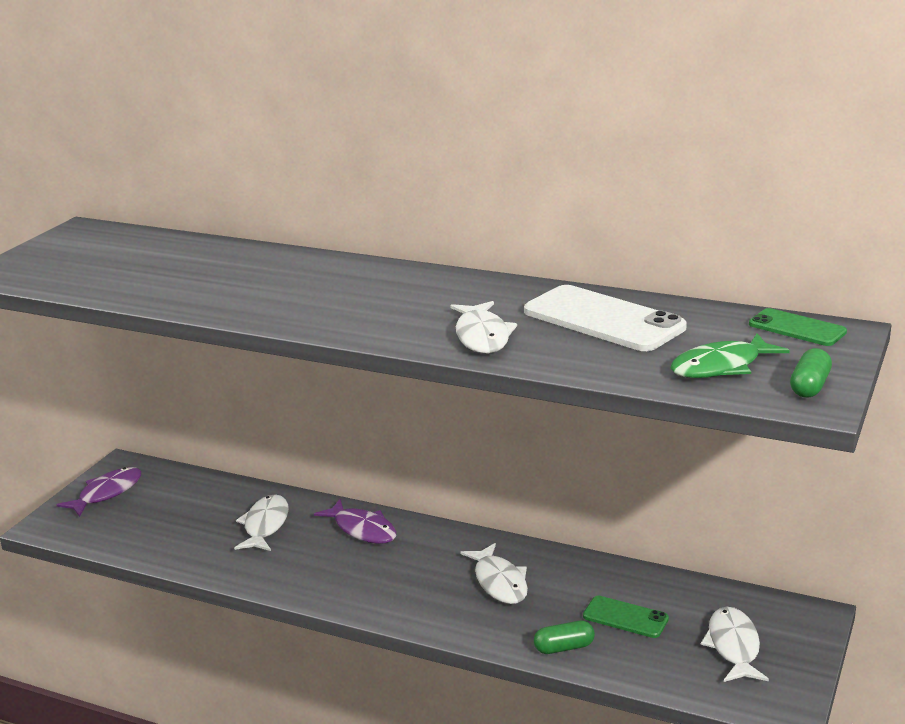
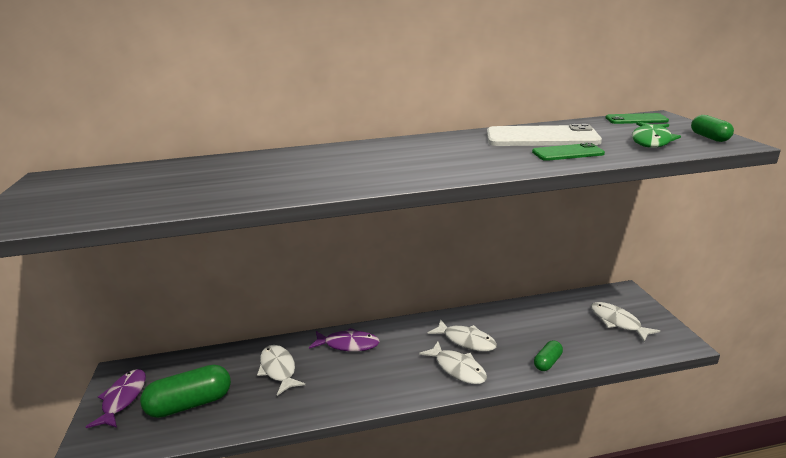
camera: 35 degrees left, 0 degrees up
(156, 523) = (190, 404): none -> green capsule
(482, 336) = (497, 161): white fish -> white fish (457, 368)
(625, 617) = (552, 330): green phone -> green phone (567, 153)

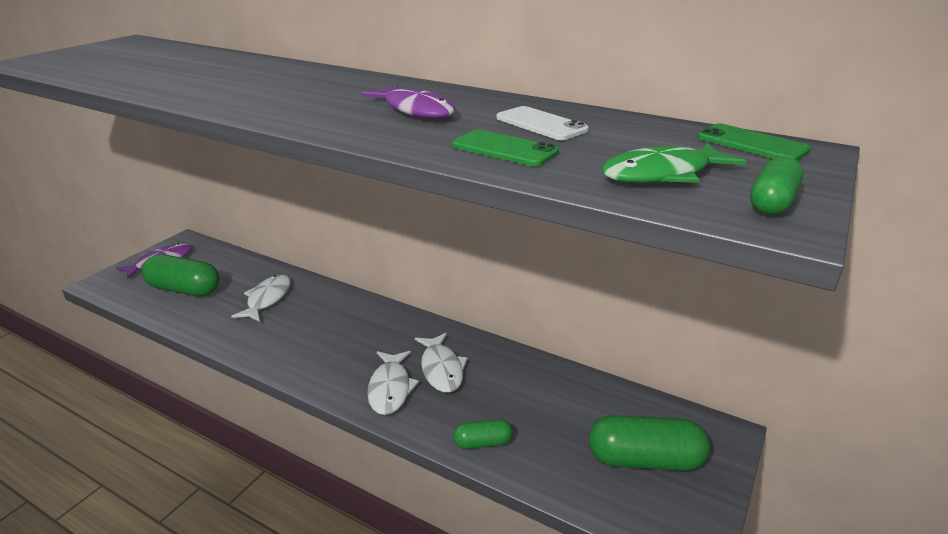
camera: 40 degrees right, 5 degrees up
(348, 344) = (343, 310): purple fish -> purple fish (416, 110)
(541, 138) = (541, 124): white phone -> white phone, size x0.56
(617, 322) = (645, 460): white fish -> green capsule

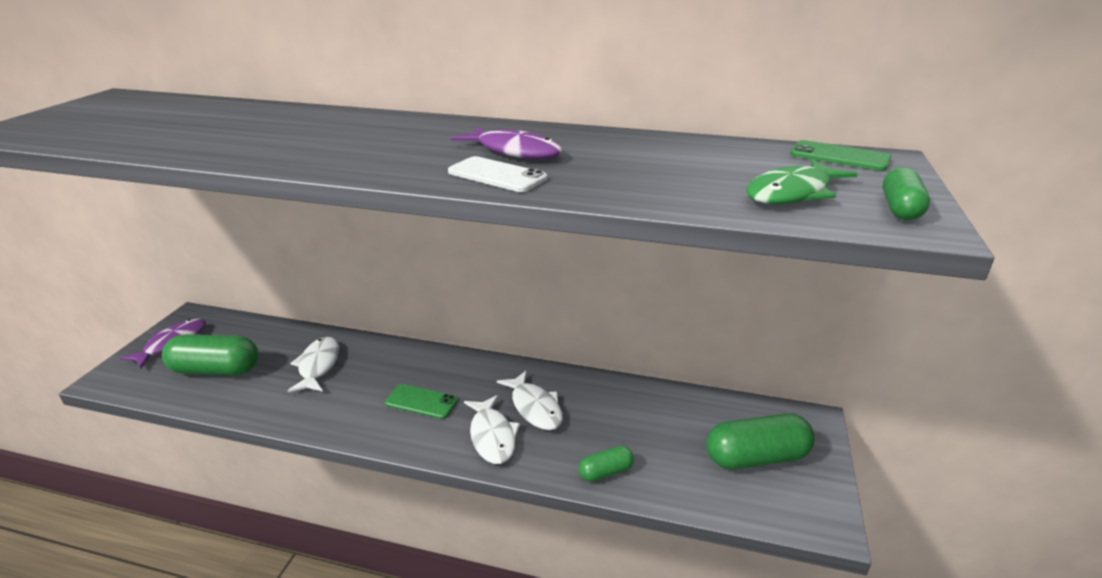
camera: 15 degrees left, 0 degrees up
(504, 149) = (635, 183): green phone -> green phone (421, 402)
(541, 124) = (645, 155): white phone -> white phone (497, 175)

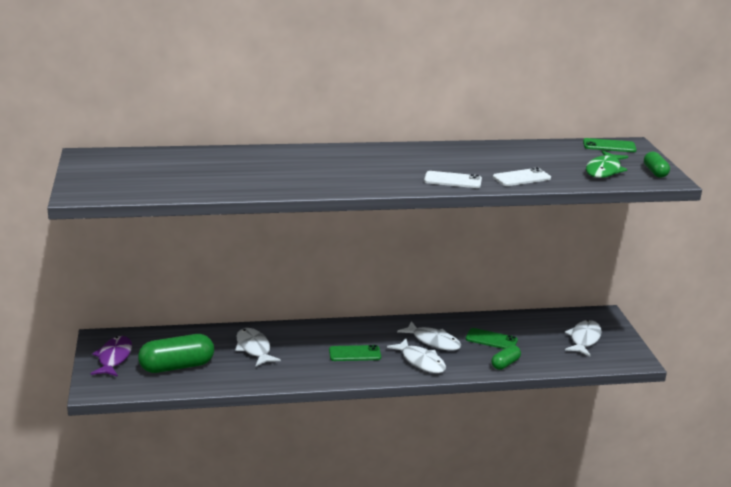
camera: 25 degrees left, 5 degrees down
(514, 151) = (440, 164): purple fish -> none
(615, 424) = (491, 340): none -> green phone
(620, 186) = (521, 178): none -> white phone
(756, 458) = (584, 339): green capsule -> white fish

